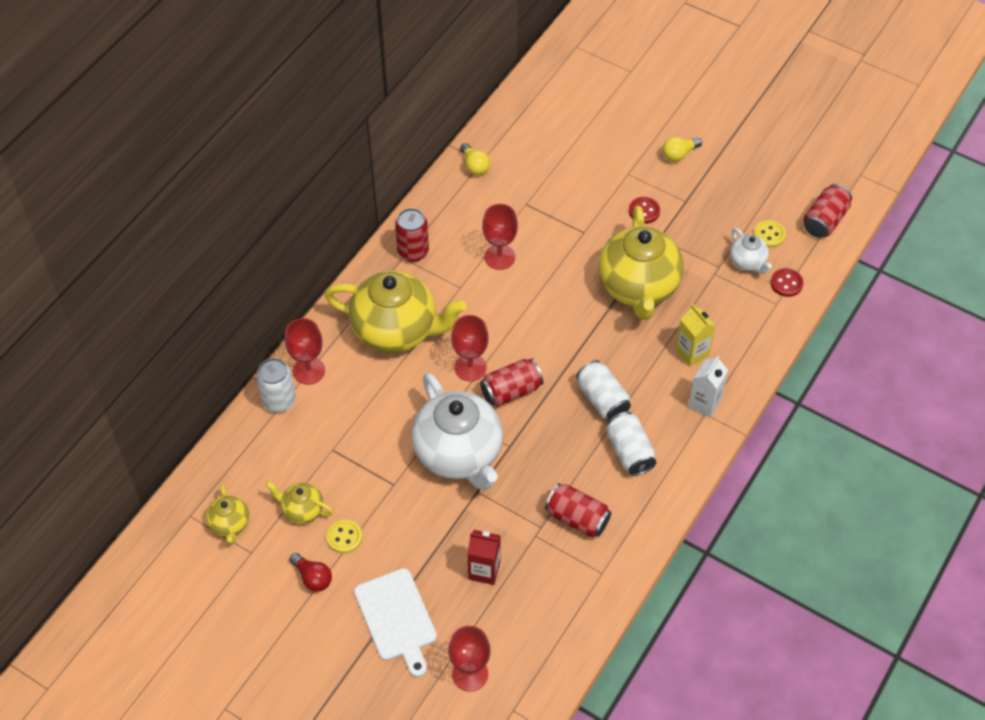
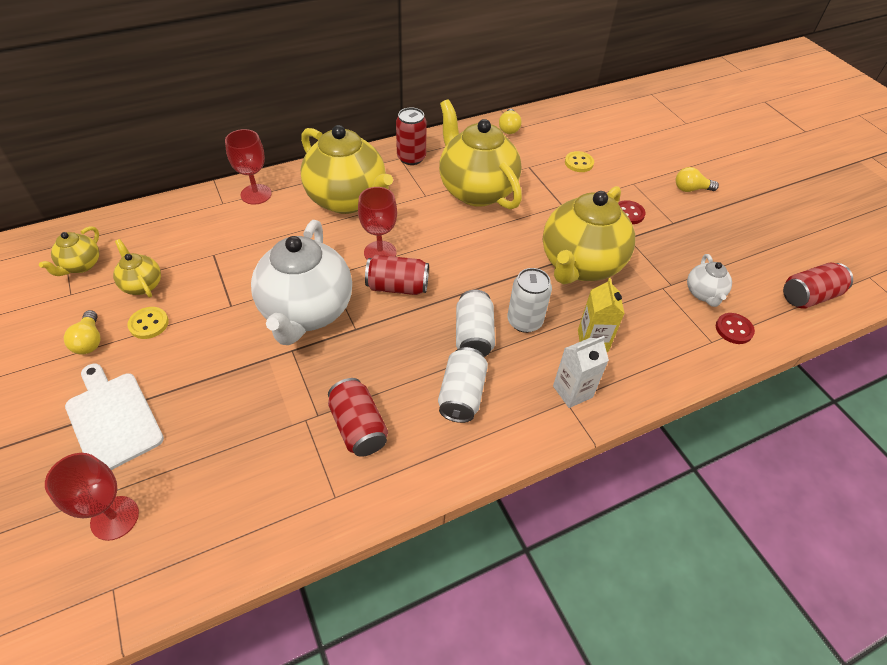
camera: 30 degrees right, 5 degrees down
(279, 401) = (213, 202): white can -> white can (524, 321)
(313, 577) = (89, 341): red light bulb -> yellow light bulb
(396, 618) = (113, 418): white cutting board -> white cutting board turned 135 degrees clockwise
(484, 570) = (229, 423): red carton -> none
(499, 257) = (476, 190): red goblet -> yellow teapot
(769, 235) = (740, 282): yellow button -> yellow button (579, 163)

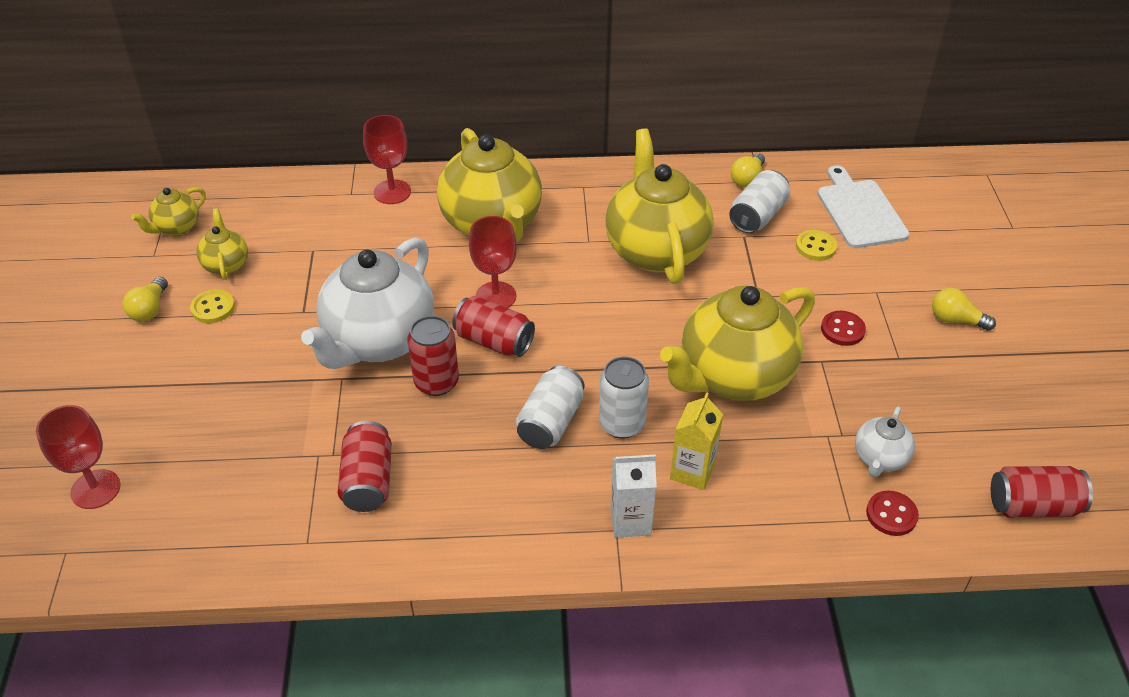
camera: 25 degrees right, 5 degrees down
(113, 418) = (136, 394): white cutting board -> white cutting board (860, 211)
(411, 158) = (597, 190): red can -> red can (436, 382)
(461, 395) = (498, 483): white can -> white can (757, 216)

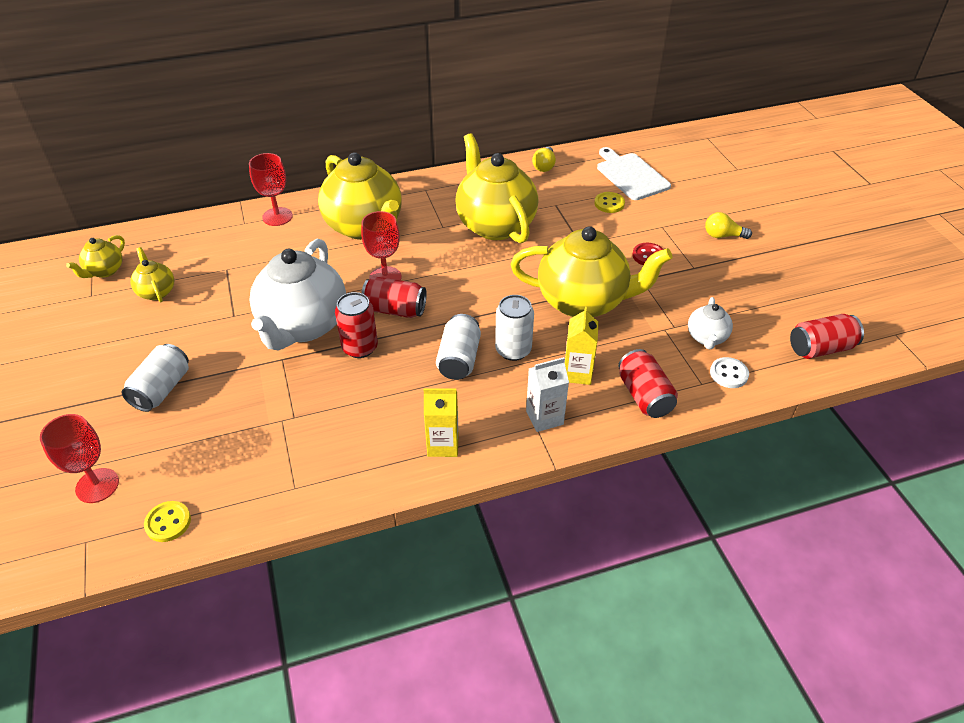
camera: 15 degrees left, 0 degrees up
(149, 309) = (101, 337): yellow light bulb -> none
(213, 308) = (156, 326): yellow button -> yellow button (168, 522)
(368, 481) = (329, 431): red can -> red can (644, 396)
(495, 528) = (443, 445): none -> yellow carton
(734, 377) = (583, 302): yellow teapot -> yellow teapot turned 120 degrees counterclockwise
(757, 216) = (560, 190): white can -> white can (162, 389)
(891, 514) = (728, 374): red button -> white button

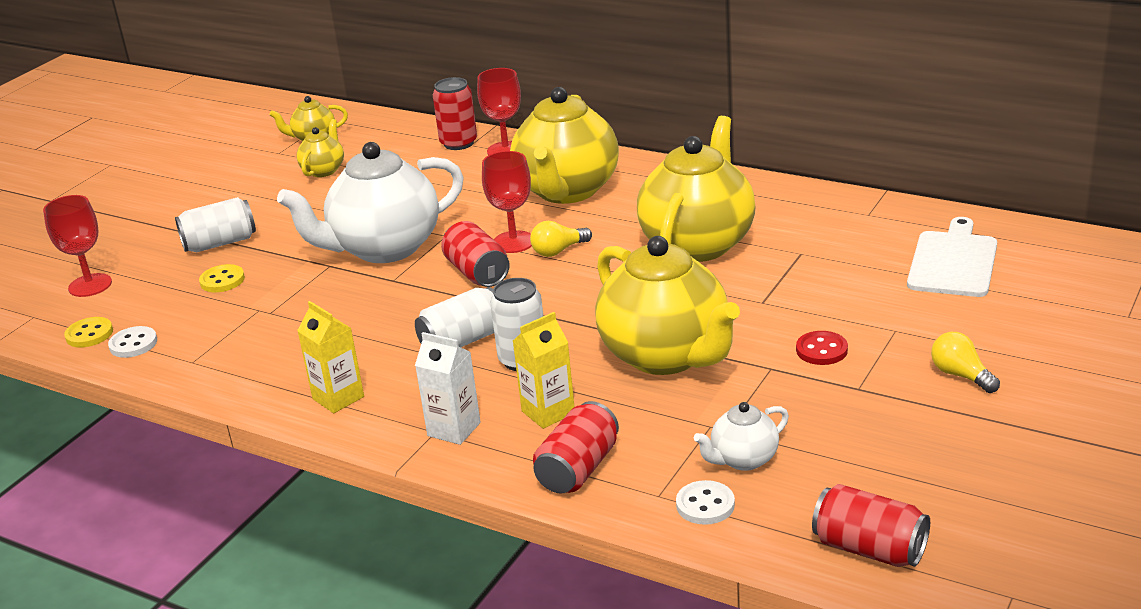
camera: 50 degrees right, 15 degrees down
(222, 505) = (133, 344): none -> white button
(360, 347) = (399, 288): red can -> red can (458, 143)
(544, 166) = (856, 210): yellow light bulb -> yellow light bulb (558, 251)
(609, 203) = (869, 279): yellow button -> yellow button (222, 280)

